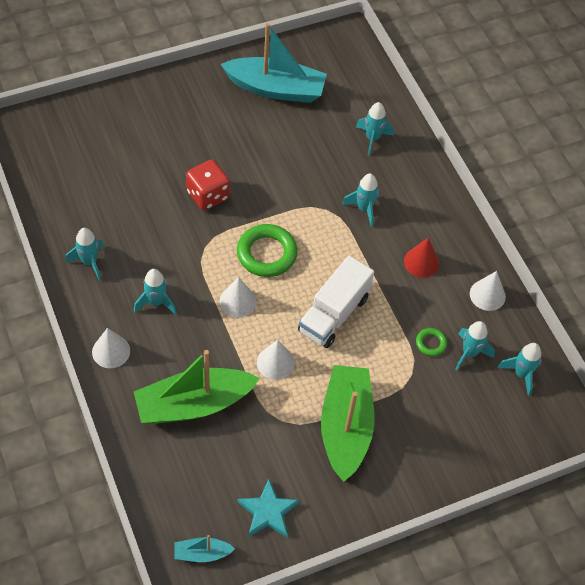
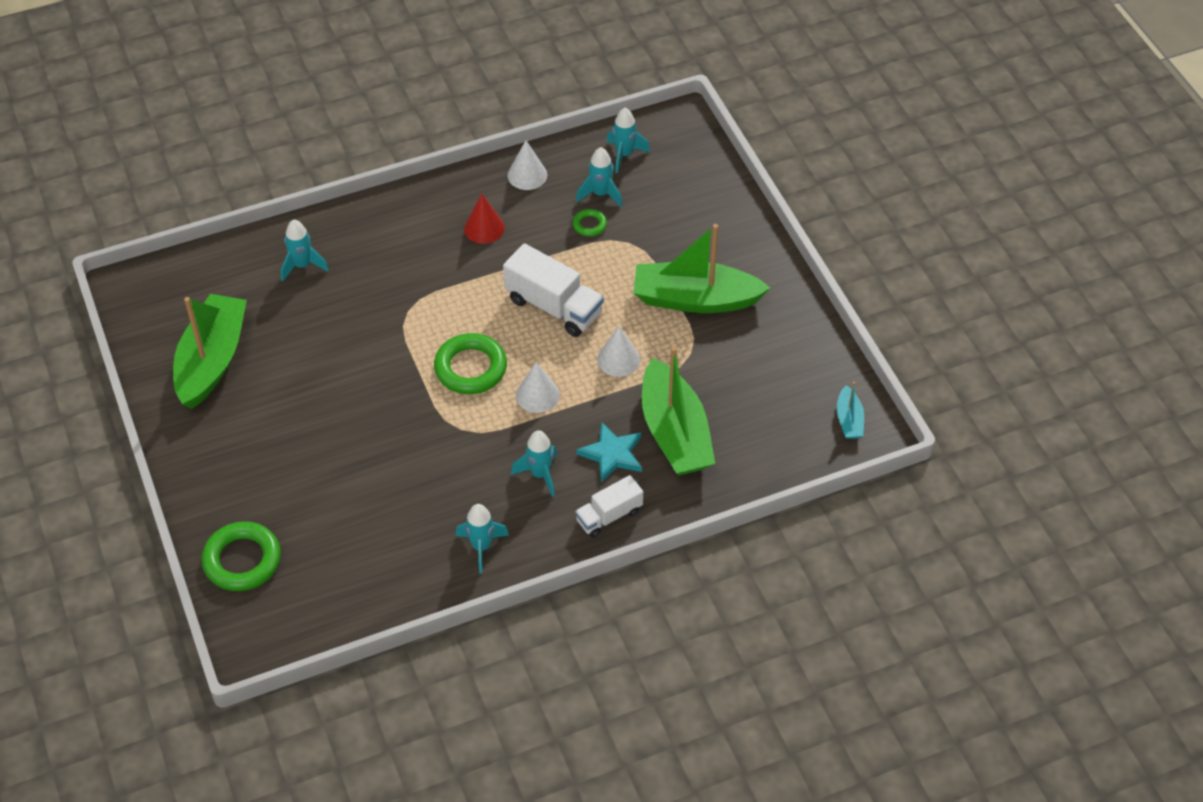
camera: 85 degrees left, 5 degrees down
(93, 116) = (242, 560): none -> green ring
(111, 351) = (609, 516): white cone -> white truck
(208, 195) = (381, 428): red dice -> none
(268, 511) = (797, 365): turquoise star -> turquoise star (612, 454)
(276, 89) = (212, 360): turquoise boat -> green boat
(364, 209) = (407, 276): turquoise rocket -> none

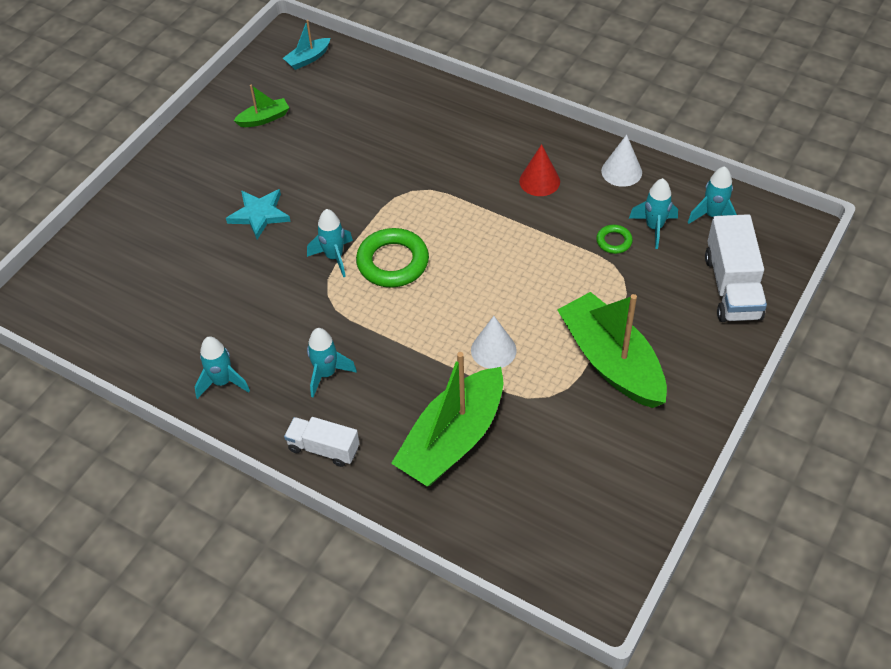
camera: 55 degrees right, 0 degrees up
(212, 360) = (264, 119): green boat -> green boat, size x0.45
(242, 560) = (99, 249): green ring -> none
(302, 265) = (396, 108): turquoise rocket -> turquoise rocket (334, 257)
(537, 395) = (405, 320): white cone -> none
(554, 307) = (505, 273): white truck -> white truck (732, 287)
(612, 454) = (390, 409): turquoise star -> turquoise star (259, 214)
(849, 420) = (592, 568): turquoise boat -> turquoise boat (308, 59)

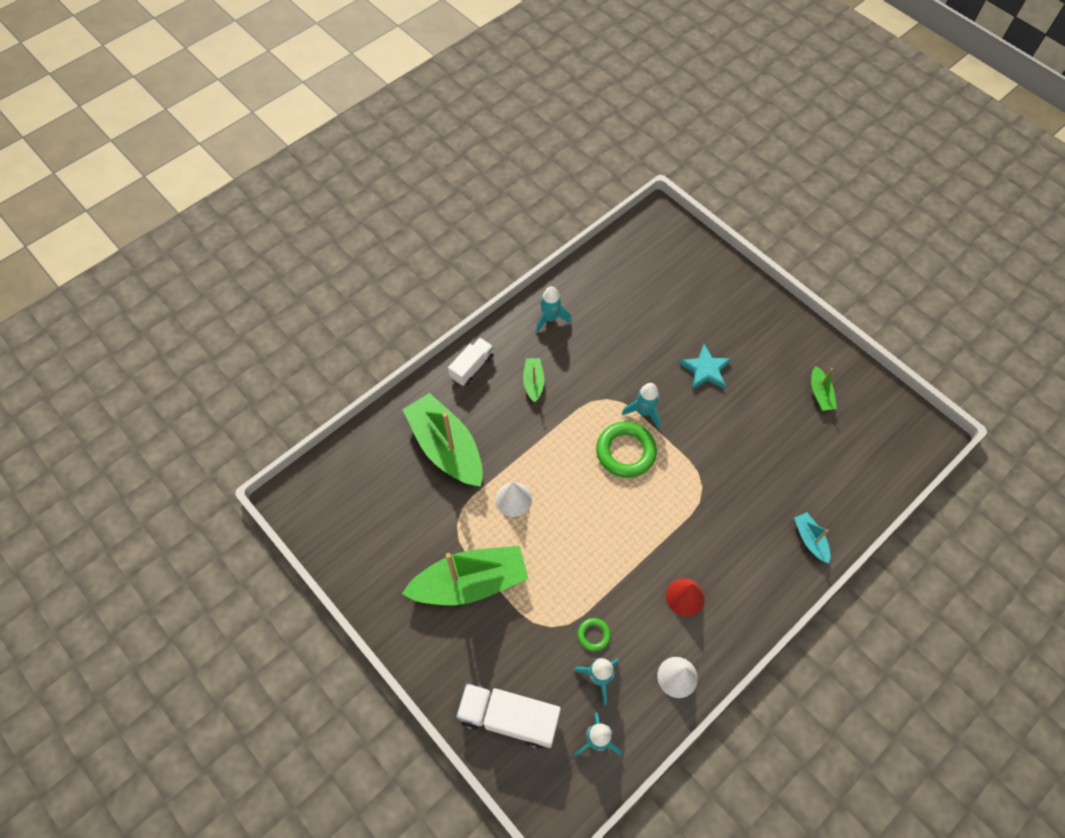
camera: 105 degrees right, 10 degrees up
(308, 59) = (896, 444): turquoise boat -> turquoise boat (810, 540)
(326, 374) = (533, 382): turquoise rocket -> green boat

